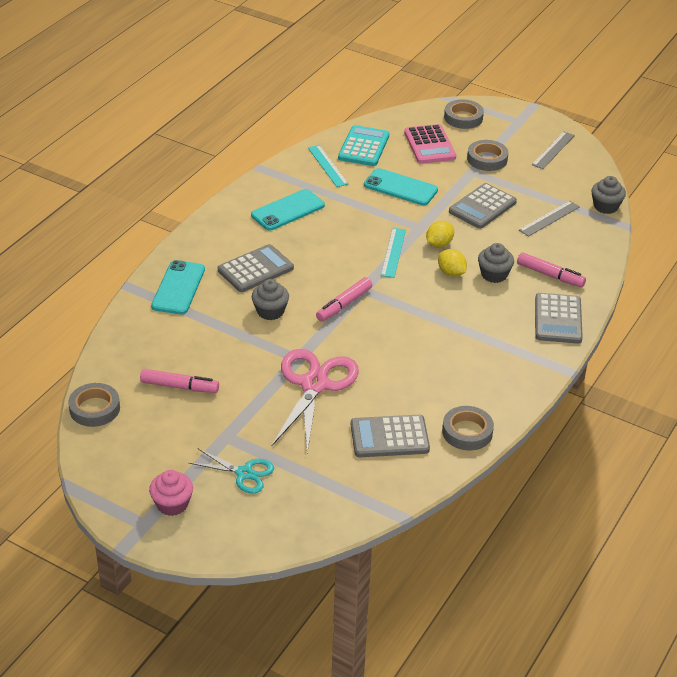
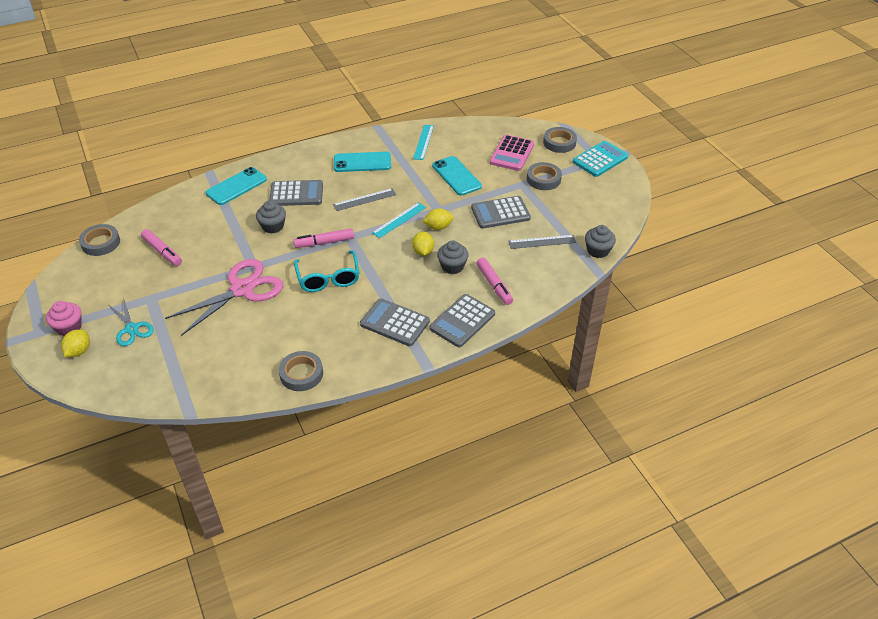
camera: 35 degrees right, 5 degrees up
(214, 520) = (79, 351): none -> yellow lemon
(364, 147) = (463, 138): turquoise calculator -> turquoise calculator (600, 159)
(389, 336) = (328, 278): none -> turquoise glasses
(389, 437) = (246, 351): grey calculator -> grey calculator (395, 323)
(553, 150) = (603, 191): grey ruler -> grey ruler (364, 199)

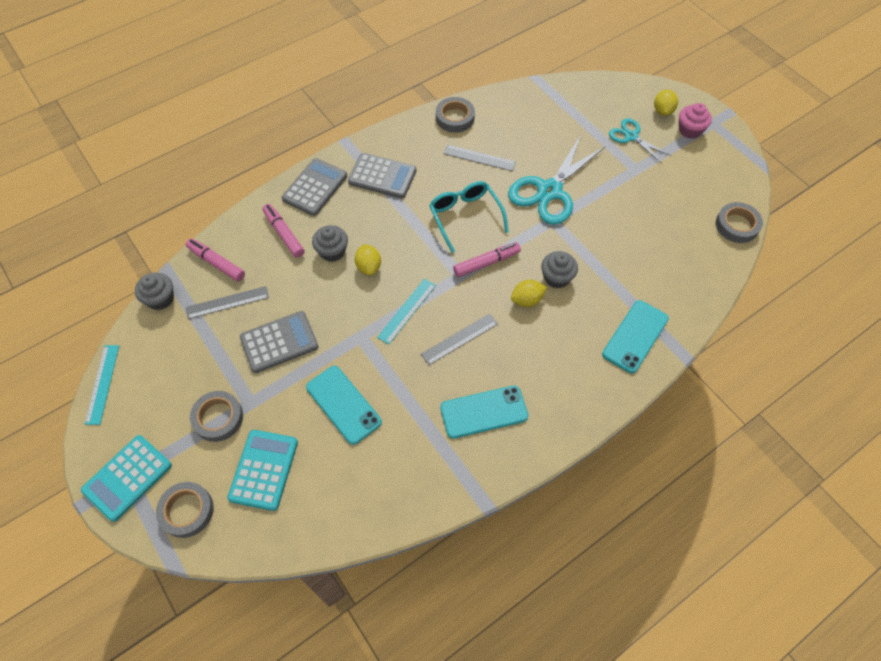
camera: 170 degrees right, 15 degrees up
(162, 251) = (661, 224): pink marker -> pink marker (216, 263)
(242, 289) = (549, 191): pink scissors -> turquoise scissors
(293, 328) = (479, 158): none -> grey ruler
(296, 194) = (551, 335): grey calculator -> none
(423, 142) = (403, 476): turquoise ruler -> turquoise ruler (102, 384)
(438, 227) = (356, 306): yellow lemon -> yellow lemon (527, 300)
(512, 153) = (264, 470): pink calculator -> turquoise calculator

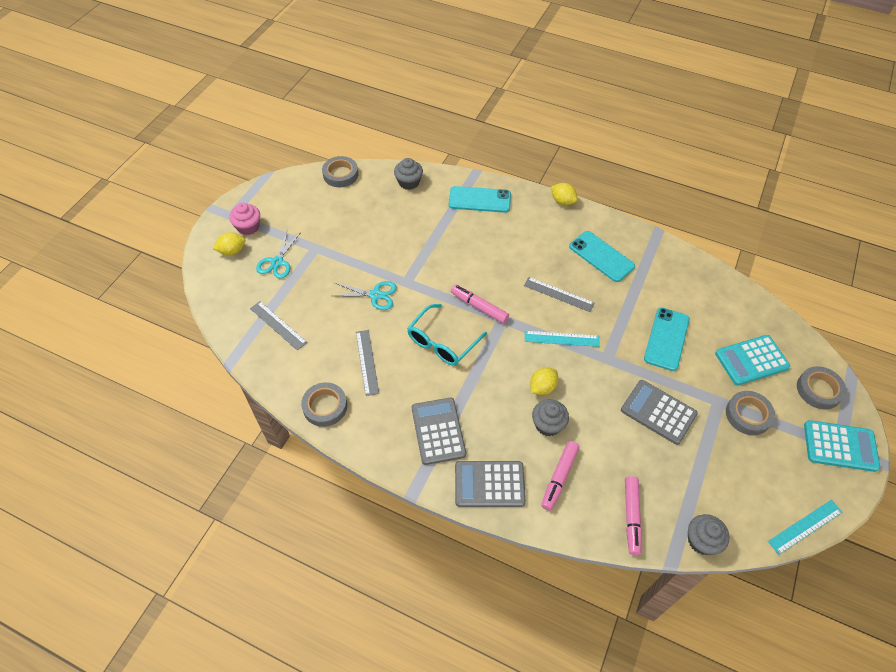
camera: 120 degrees left, 5 degrees down
(227, 302) = (659, 478): grey ruler -> grey ruler (278, 325)
(527, 300) = (494, 268): yellow lemon -> yellow lemon (562, 201)
(549, 191) = (375, 295): turquoise scissors -> turquoise scissors, size x0.55
(556, 277) = (461, 258): grey cupcake -> grey cupcake (409, 182)

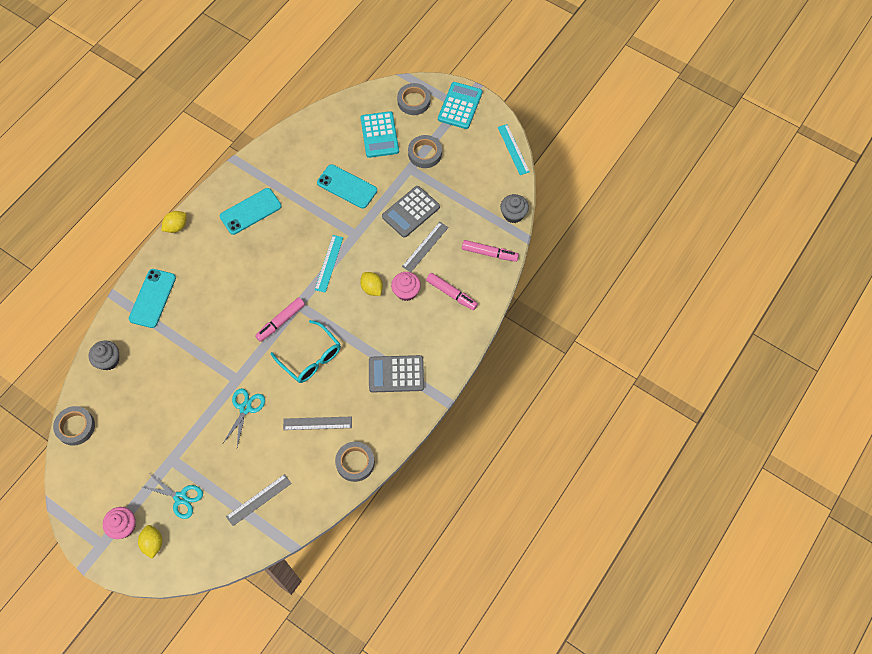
camera: 80 degrees left, 10 degrees up
(489, 484) = (448, 344): grey calculator -> none
(548, 424) = (406, 291): grey cupcake -> pink cupcake
(558, 294) = (283, 255): grey ruler -> grey ruler (425, 246)

